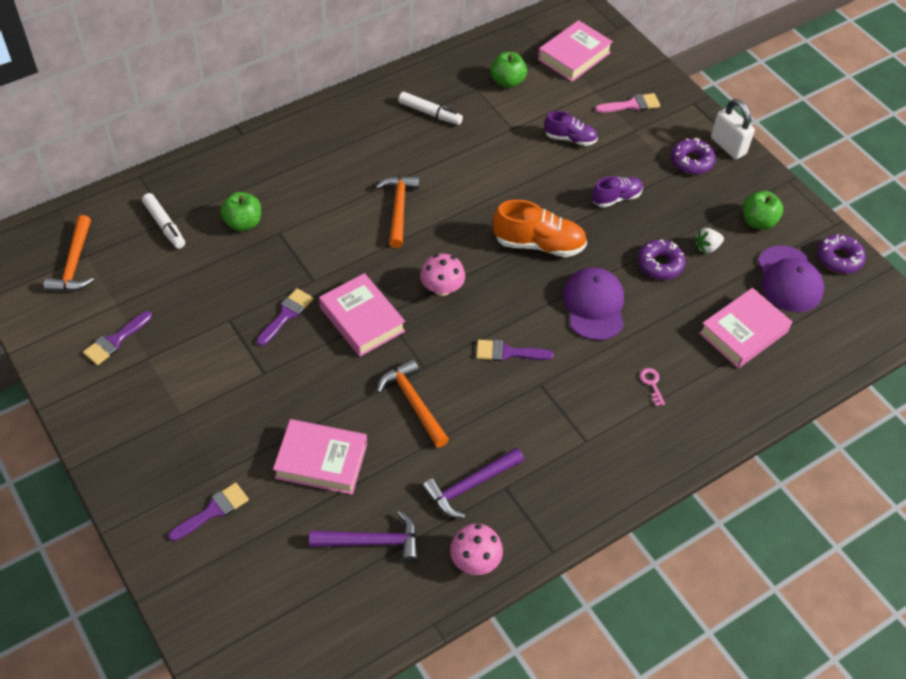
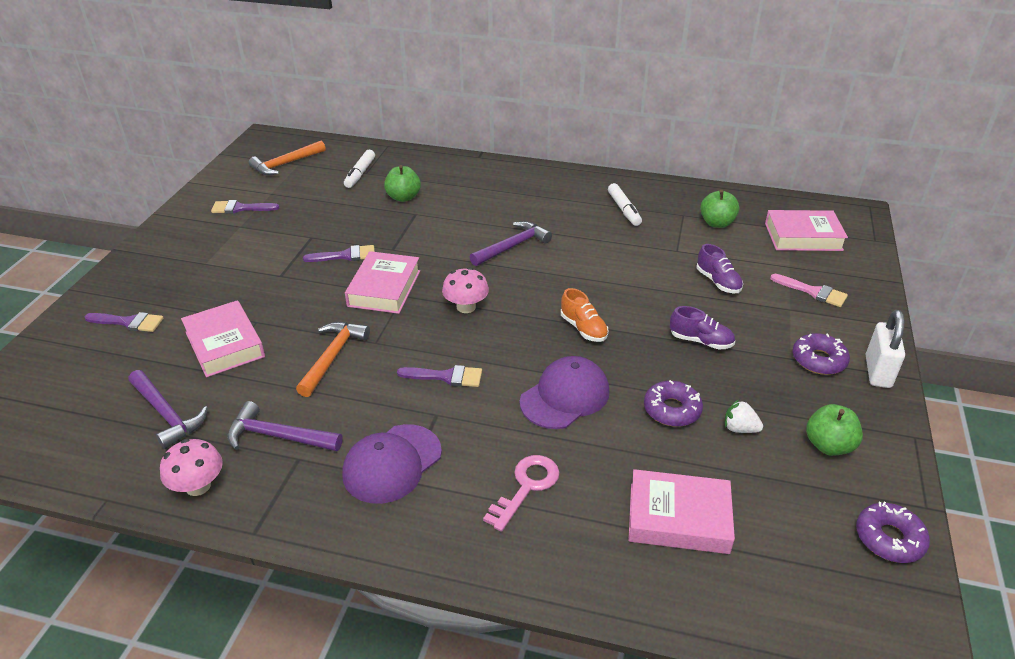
camera: 50 degrees right, 15 degrees down
(398, 209) = (512, 246): orange hammer -> purple hammer
(507, 352) = (446, 377): purple brush -> purple brush turned 135 degrees clockwise
(539, 244) = (583, 328): orange shoe -> orange shoe, size x0.62
(651, 384) = (526, 487): pink key -> pink key, size x1.82
(789, 279) = (797, 513): purple cap -> purple cap (392, 463)

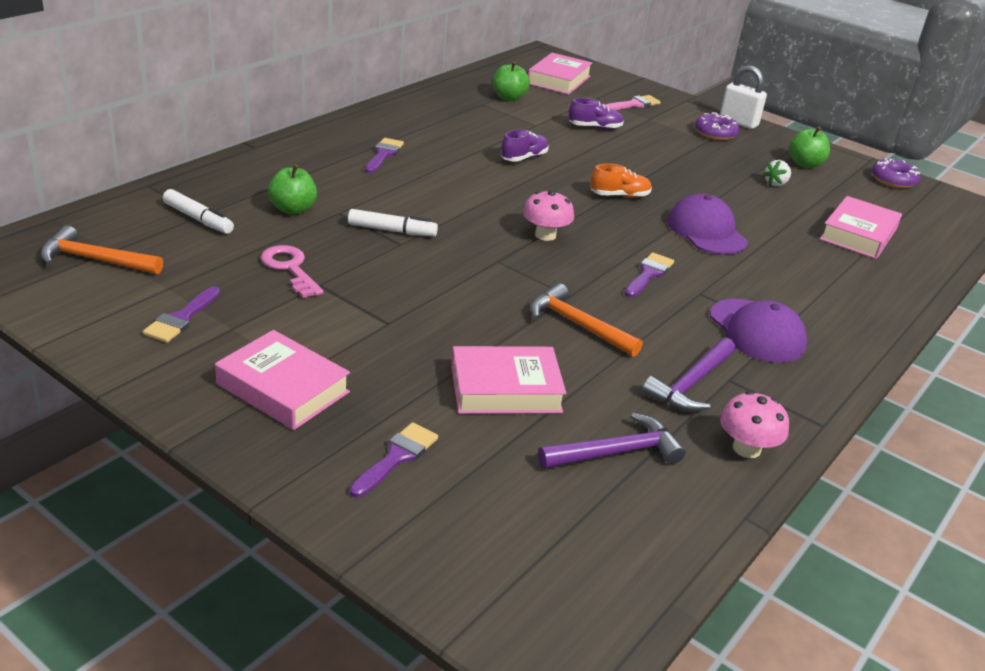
camera: 70 degrees left, 5 degrees down
(286, 164) = (95, 260): orange hammer -> orange hammer turned 120 degrees clockwise
(345, 255) = (386, 273): purple brush -> purple brush (383, 154)
(384, 288) = (475, 267): pink book -> pink book (283, 388)
(512, 246) = (460, 184): purple hammer -> none
(526, 487) = (808, 279): pink key -> pink key (290, 268)
(624, 210) = (447, 121): white marker -> white marker (392, 230)
(672, 410) = (744, 198): purple donut -> none
(701, 341) = (668, 160): purple shoe -> purple shoe (524, 158)

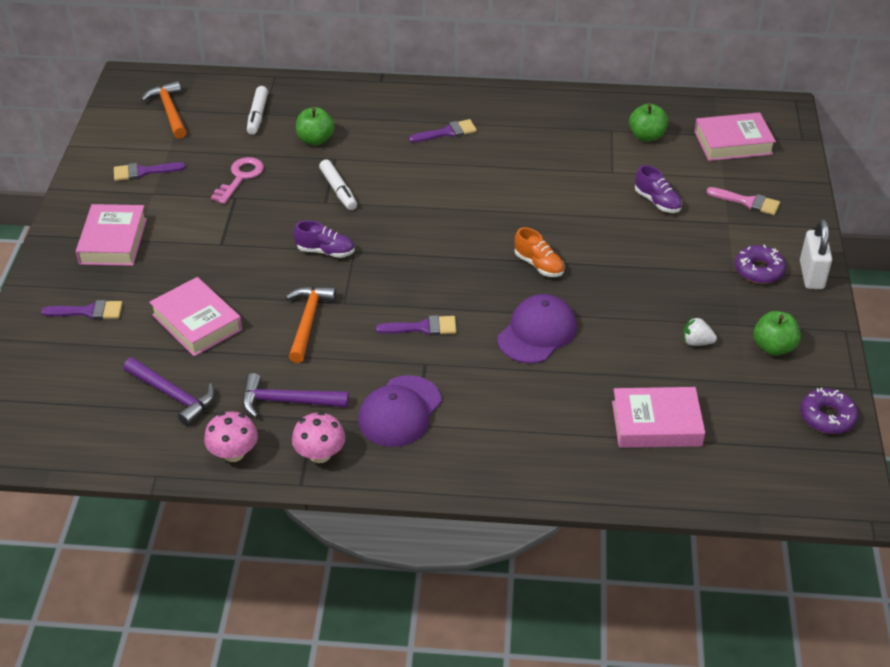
camera: 60 degrees right, 10 degrees up
(524, 158) = (538, 193): purple shoe -> purple shoe (325, 251)
(545, 235) = (420, 256): pink mushroom -> pink mushroom (320, 454)

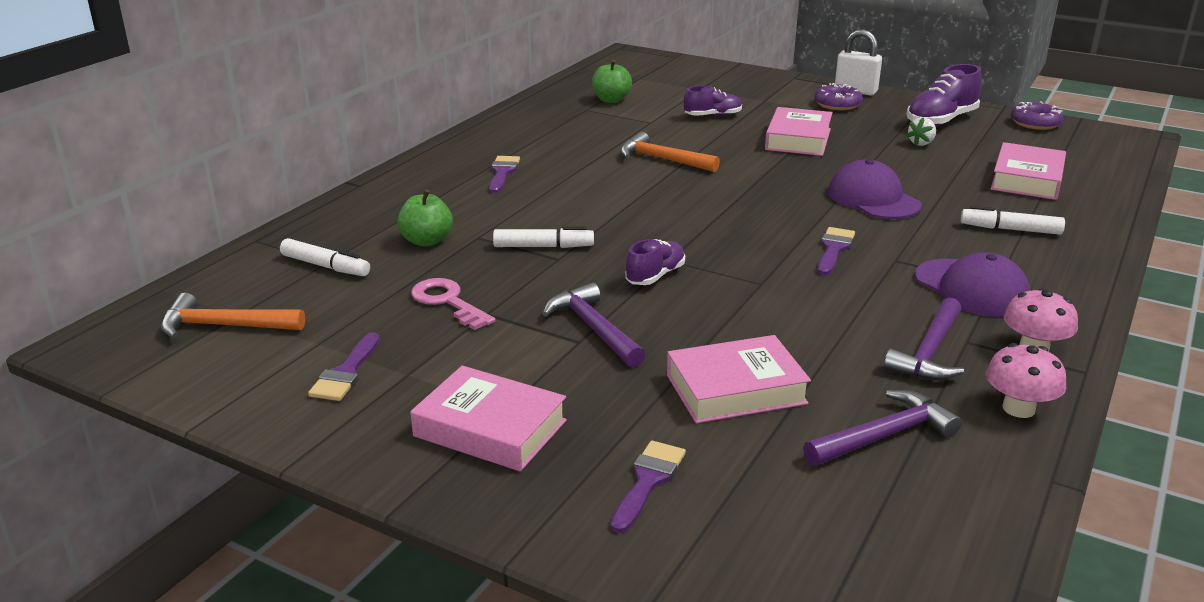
camera: 65 degrees left, 15 degrees down
(239, 245) = (594, 328): none -> purple hammer
(308, 322) = (783, 311): orange hammer -> orange hammer (663, 159)
(529, 423) = (1010, 229): none -> white marker
(539, 265) = (768, 177): orange shoe -> none
(733, 143) = (655, 76): pink book -> pink book (798, 139)
(748, 202) = (743, 89): pink brush -> none
(773, 347) = (941, 121): green apple -> purple shoe

